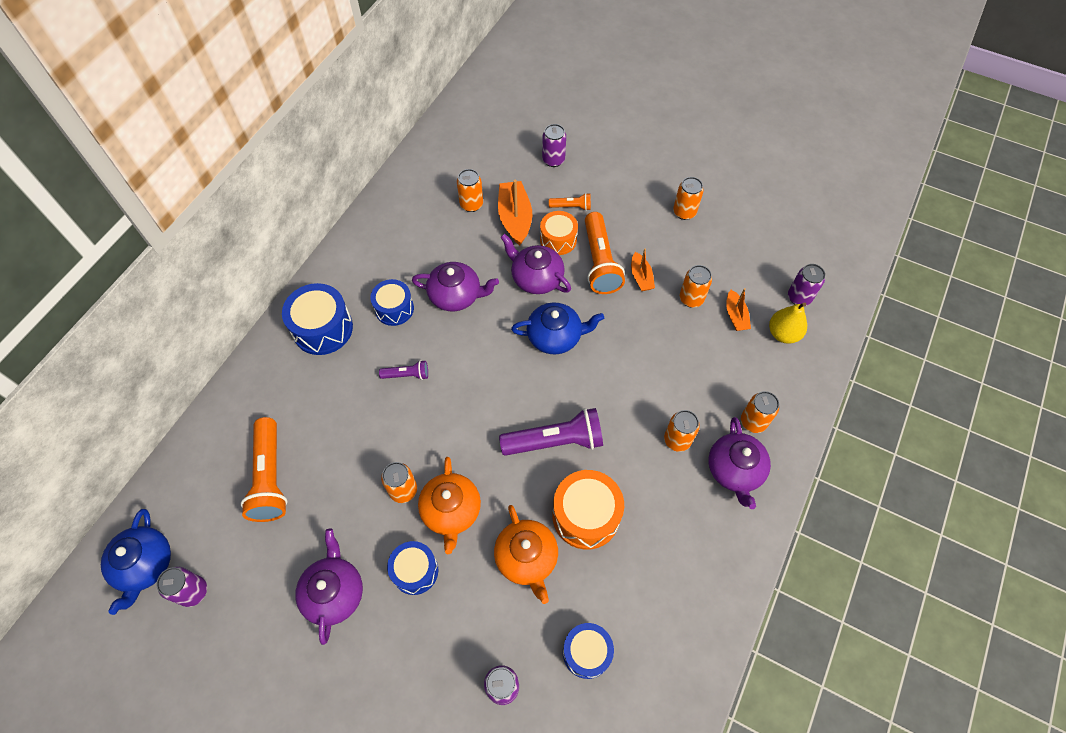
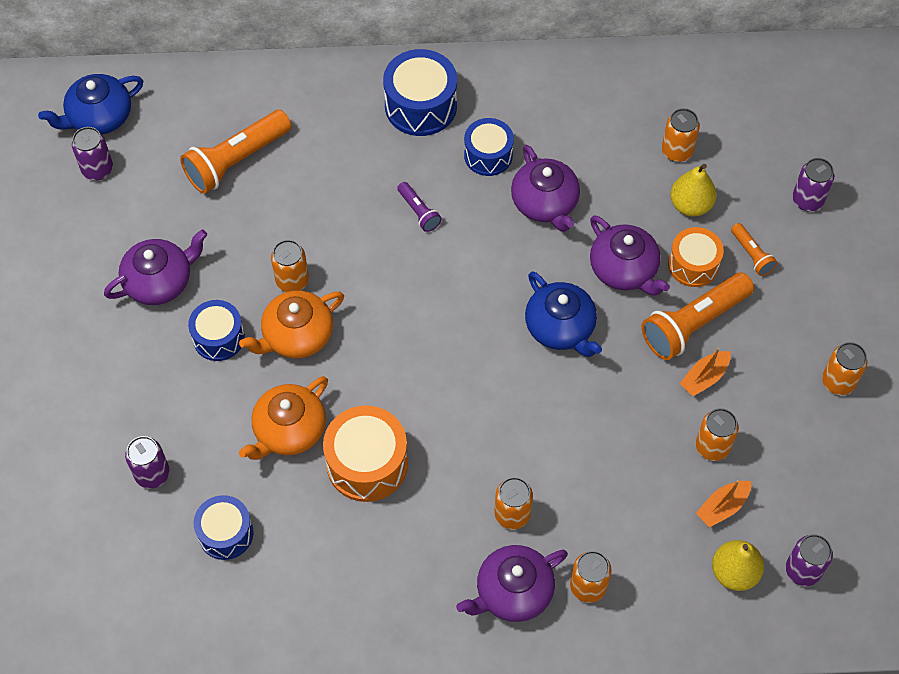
camera: 60 degrees right, 0 degrees up
(515, 218) = (690, 205): orange boat -> yellow pear
(536, 278) = (624, 269): purple teapot -> purple teapot turned 135 degrees clockwise
(555, 441) = (432, 392): purple flashlight -> none

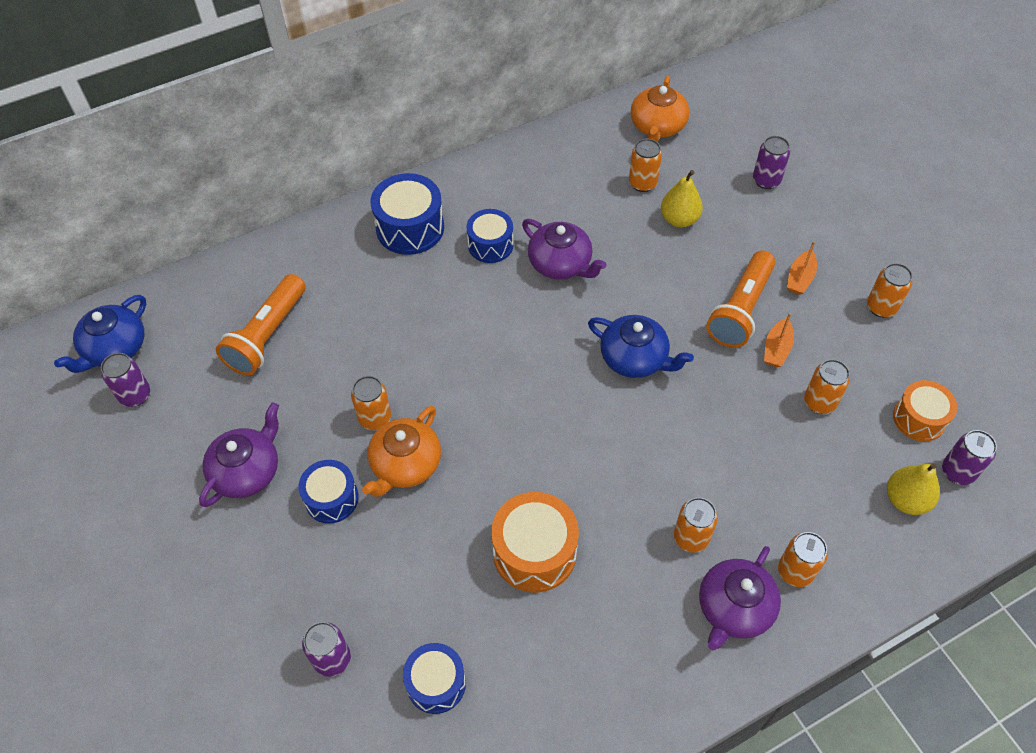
camera: 25 degrees left, 5 degrees down
(289, 430) = (444, 554): orange teapot -> orange teapot (657, 126)
(418, 212) = (457, 313): purple flashlight -> none
(624, 269) = (658, 290): purple teapot -> none
(693, 265) = (710, 264): orange drum -> orange drum (919, 418)
(722, 507) = (860, 448): orange boat -> orange boat (800, 278)
(751, 255) = (751, 238): orange flashlight -> none

